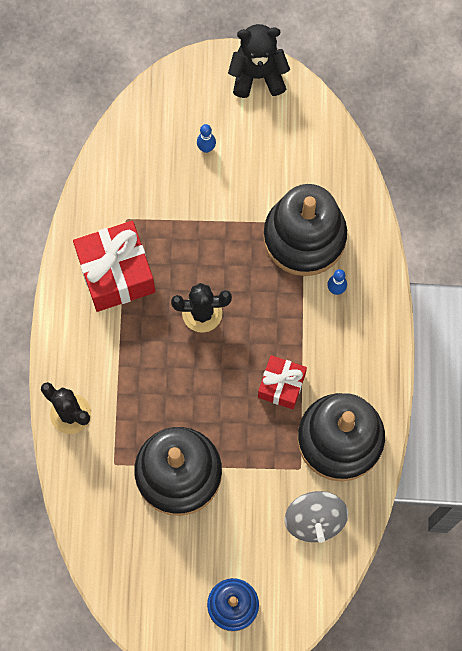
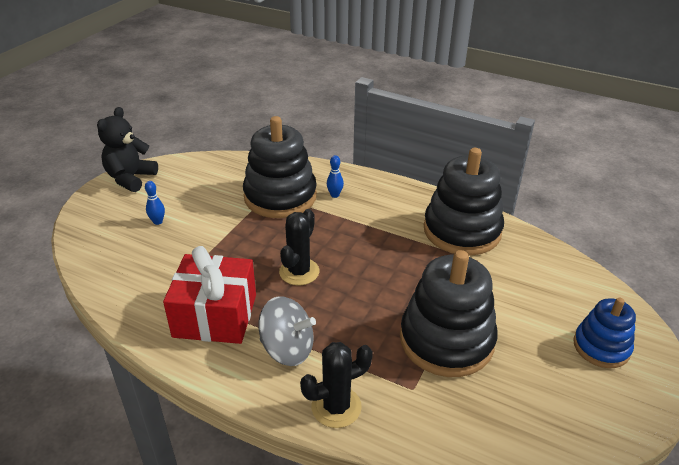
camera: 65 degrees left, 35 degrees down
(281, 385) = (397, 247): red gift -> none
(314, 520) = (529, 267): grey spinning top -> grey spinning top (287, 349)

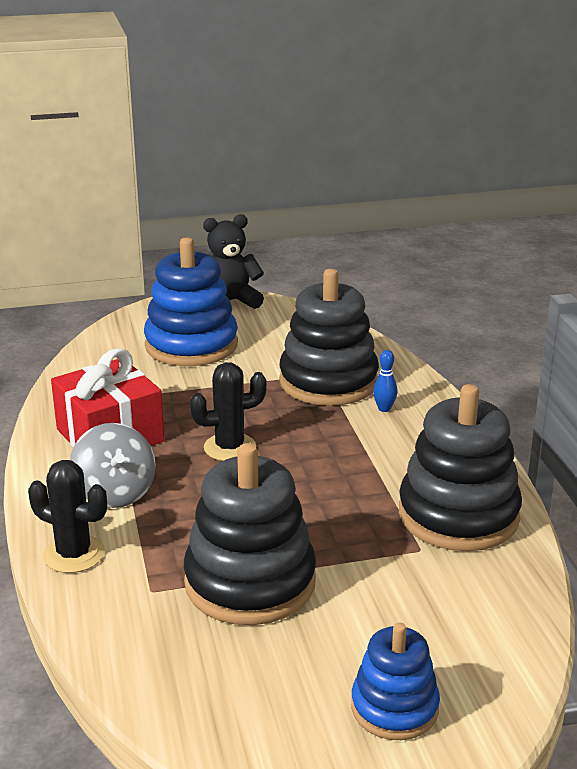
camera: 50 degrees right, 10 degrees down
(158, 222) = (191, 345): blue bowling pin -> blue stacking toy

